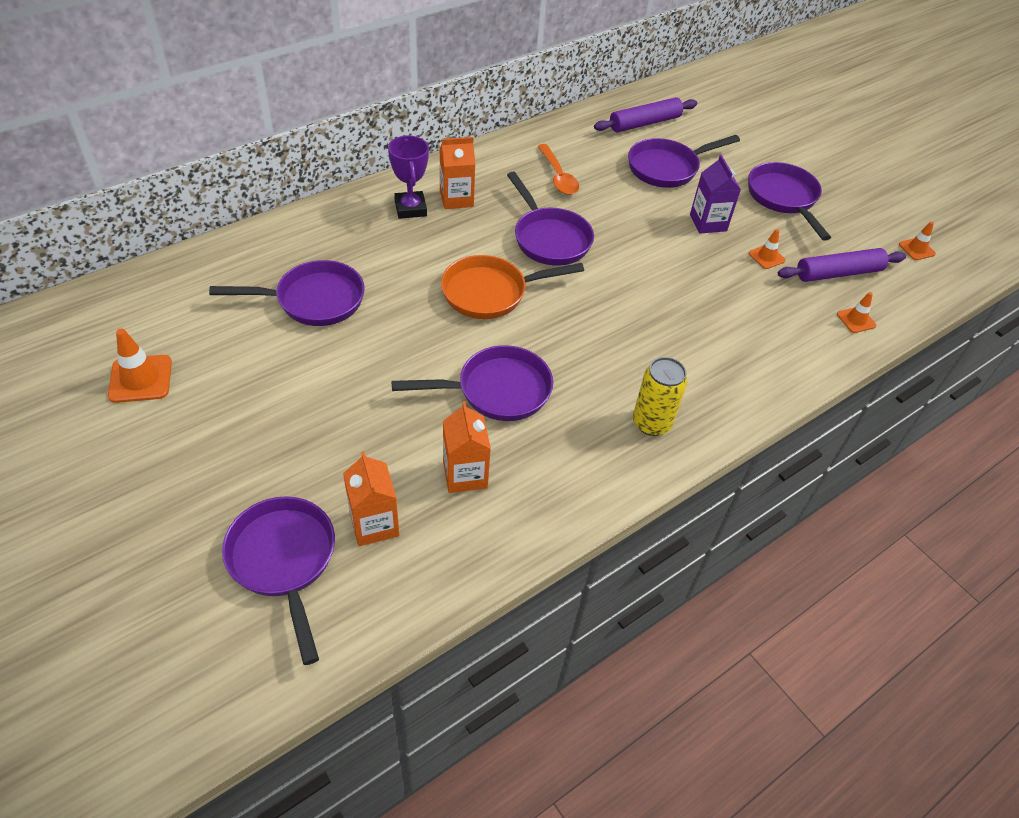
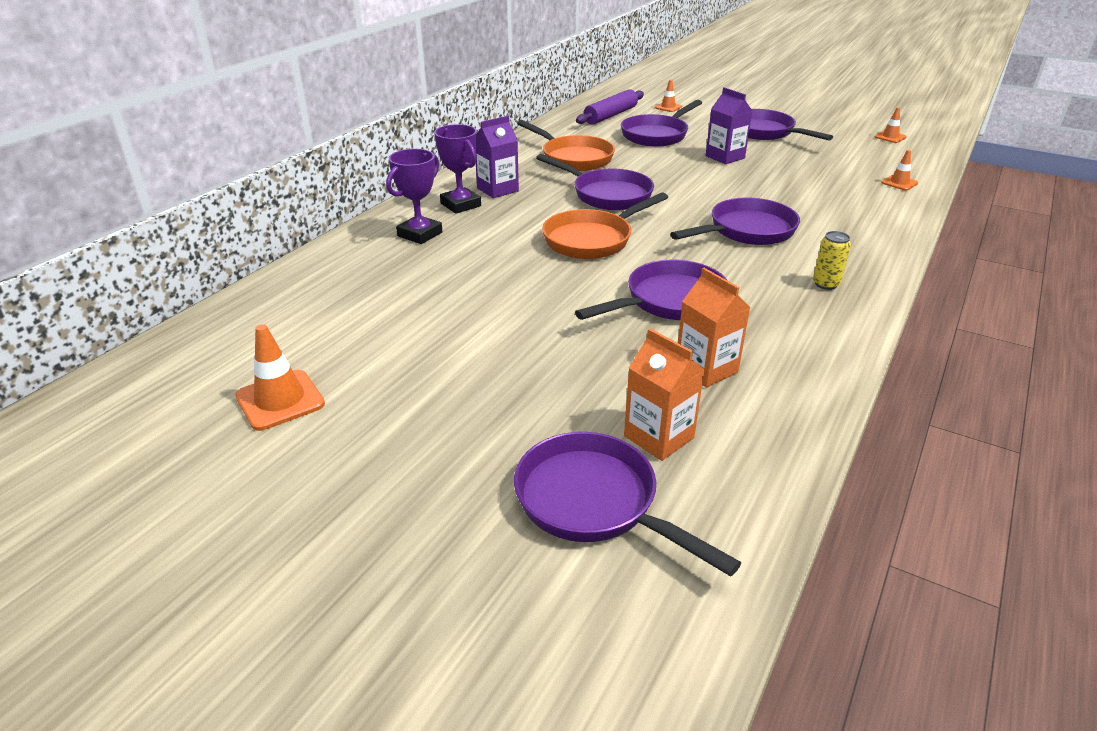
camera: 20 degrees left, 15 degrees down
(313, 300) = (424, 287): purple pan -> purple pan (746, 231)
(352, 235) = (420, 234): none -> purple trophy
(456, 199) = (497, 190): orange carton -> purple carton
(558, 176) = (573, 158): orange spoon -> orange pan
(651, 423) = (826, 284): yellow can -> yellow can, size x0.65
(766, 257) = (792, 165): orange traffic cone -> orange traffic cone (668, 107)
(838, 273) = (854, 161): purple rolling pin -> none

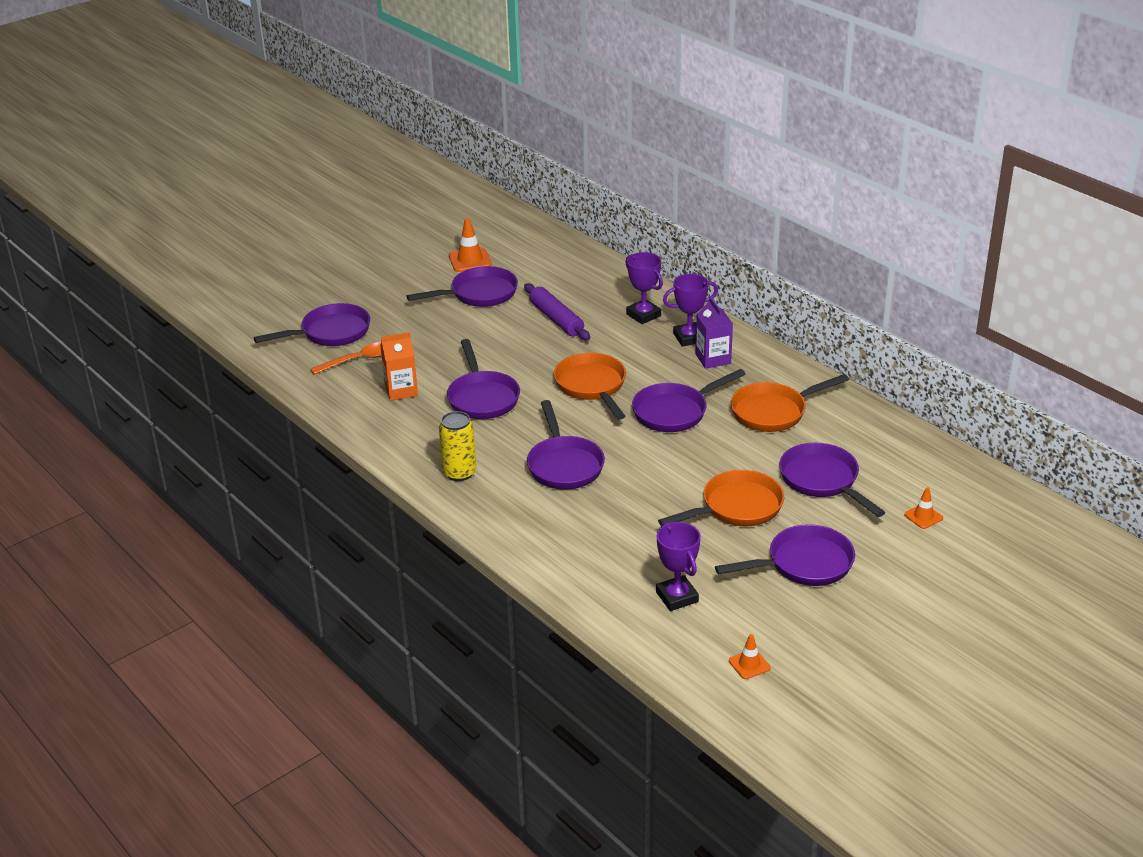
camera: 110 degrees right, 0 degrees up
(399, 364) = (479, 294): none -> purple pan
(610, 115) = (903, 464): purple rolling pin -> purple rolling pin (556, 319)
(658, 437) = (358, 360): orange carton -> orange spoon
(725, 157) = (736, 507): purple carton -> orange pan
(826, 284) = (459, 473): yellow can -> yellow can, size x1.55
(859, 164) = (677, 597): none -> purple trophy
(899, 183) = (613, 602): orange traffic cone -> none

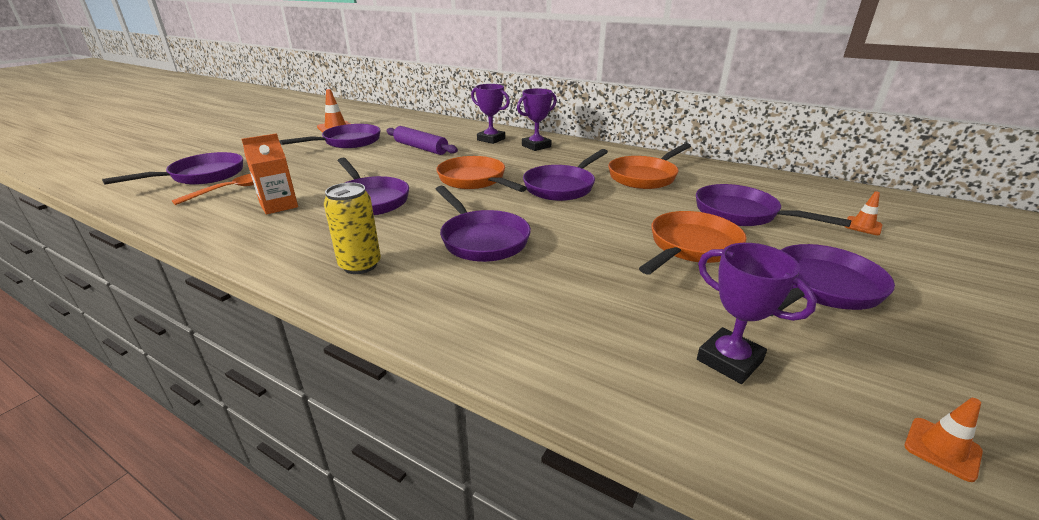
camera: 20 degrees left, 5 degrees down
(713, 359) = (565, 154): purple carton -> none

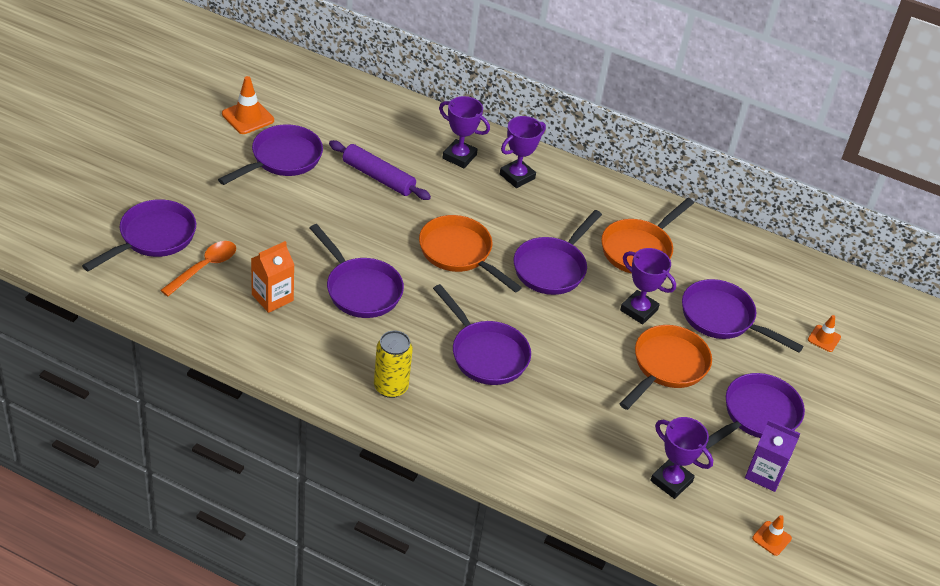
camera: 10 degrees left, 15 degrees up
(650, 209) = (638, 310): none -> purple trophy
(870, 351) = (764, 474): none -> purple carton

